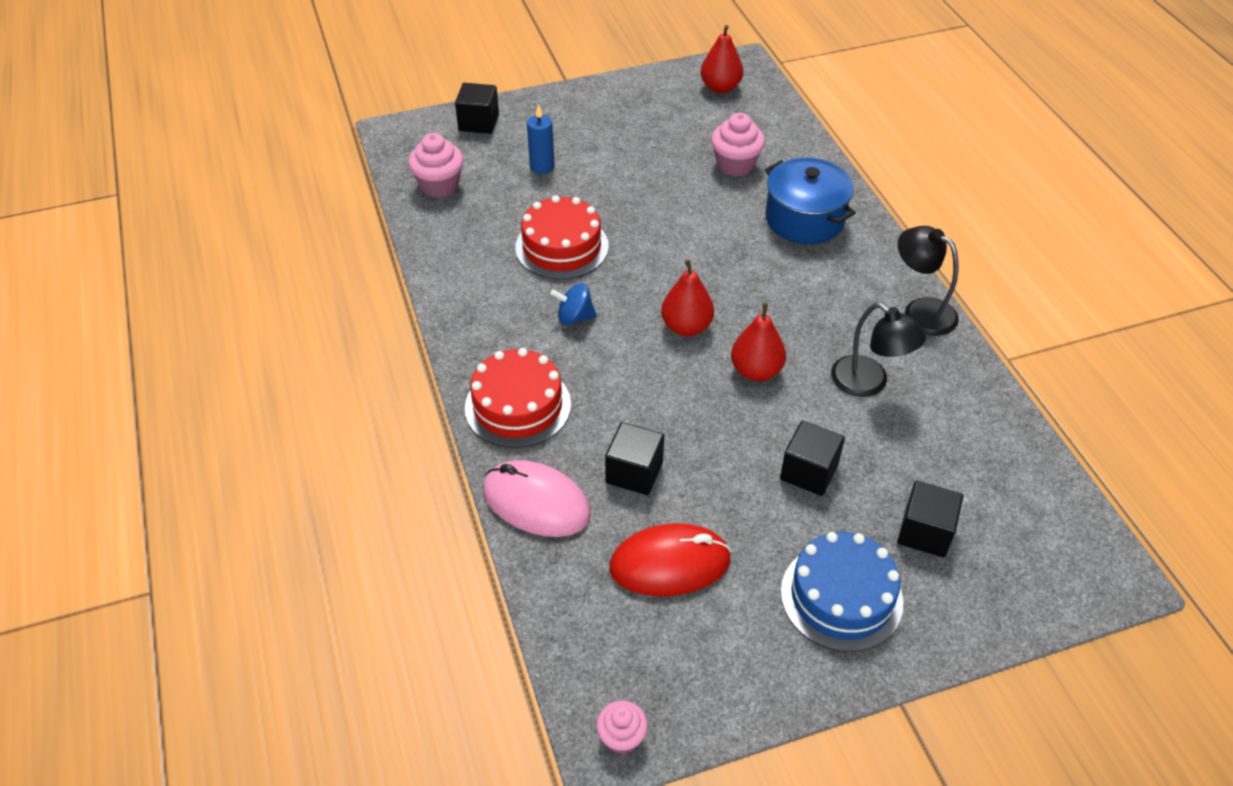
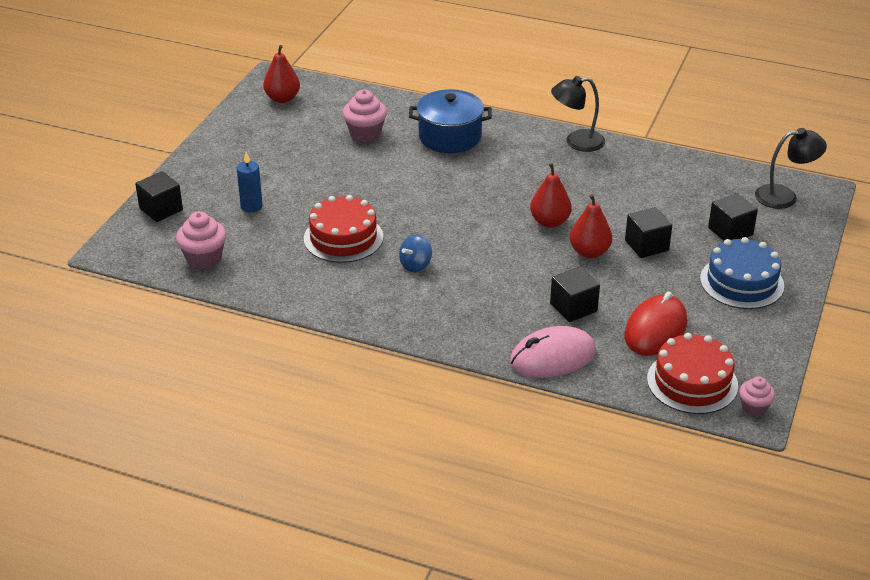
camera: 50 degrees left, 10 degrees down
(518, 406) = (464, 326): red cake -> red cake (692, 382)
(686, 327) = (481, 227): red pear -> red pear (589, 252)
(869, 383) = (607, 189): black lamp -> black lamp (784, 196)

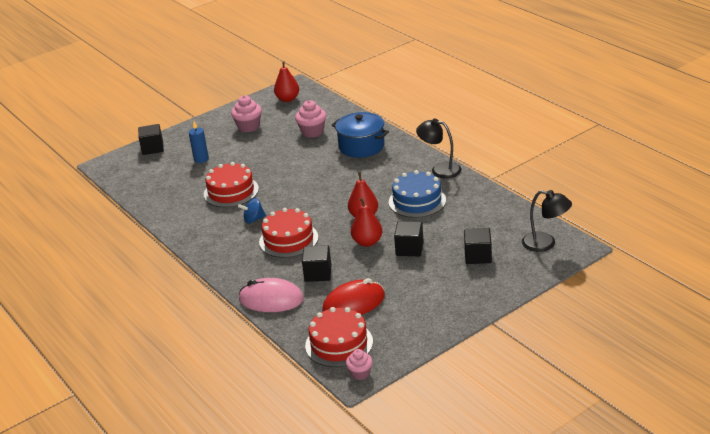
camera: 35 degrees right, 5 degrees down
(204, 258) = (144, 182): pink cupcake -> pink cupcake (248, 127)
(490, 277) = (288, 239): none -> red cake
(741, 282) = (446, 291): blue cake -> blue cake (417, 201)

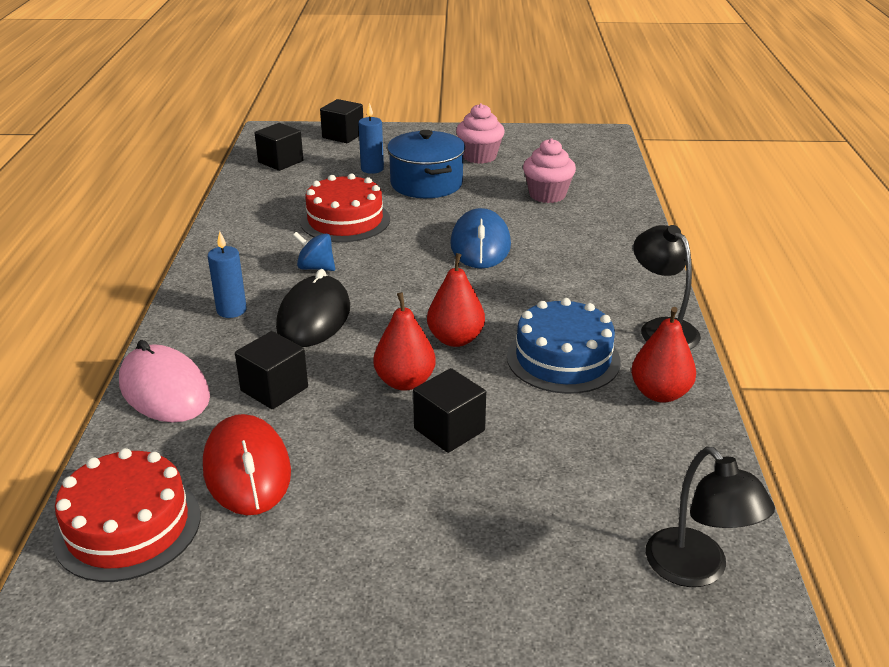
camera: 35 degrees right, 0 degrees up
(245, 256) = (231, 310): none -> blue candle
(287, 99) = (571, 145): red pear -> red pear (659, 393)
(288, 239) = (314, 317): red cake -> black mouse
(315, 171) = (480, 245): none -> blue mouse
(354, 303) = (247, 470): red mouse -> red mouse turned 60 degrees clockwise
(360, 373) = (70, 608): pink cupcake -> none
(361, 146) = (587, 241): blue pot -> blue pot (426, 184)
(478, 256) = (540, 513): black cube -> black cube (280, 161)

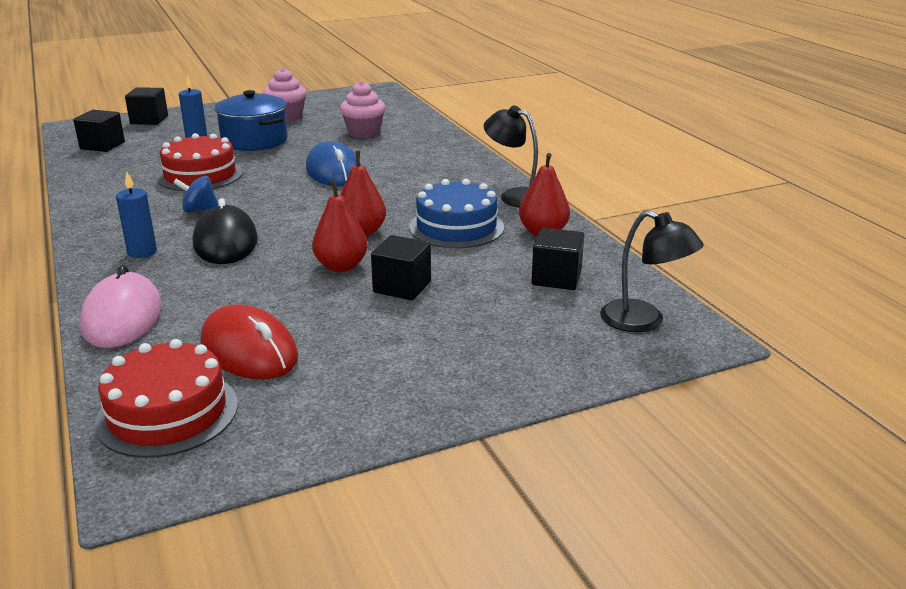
camera: 25 degrees left, 5 degrees down
(164, 390) = (122, 317): pink mouse -> pink mouse turned 60 degrees clockwise
(274, 389) = (229, 294): black cube -> black cube (556, 278)

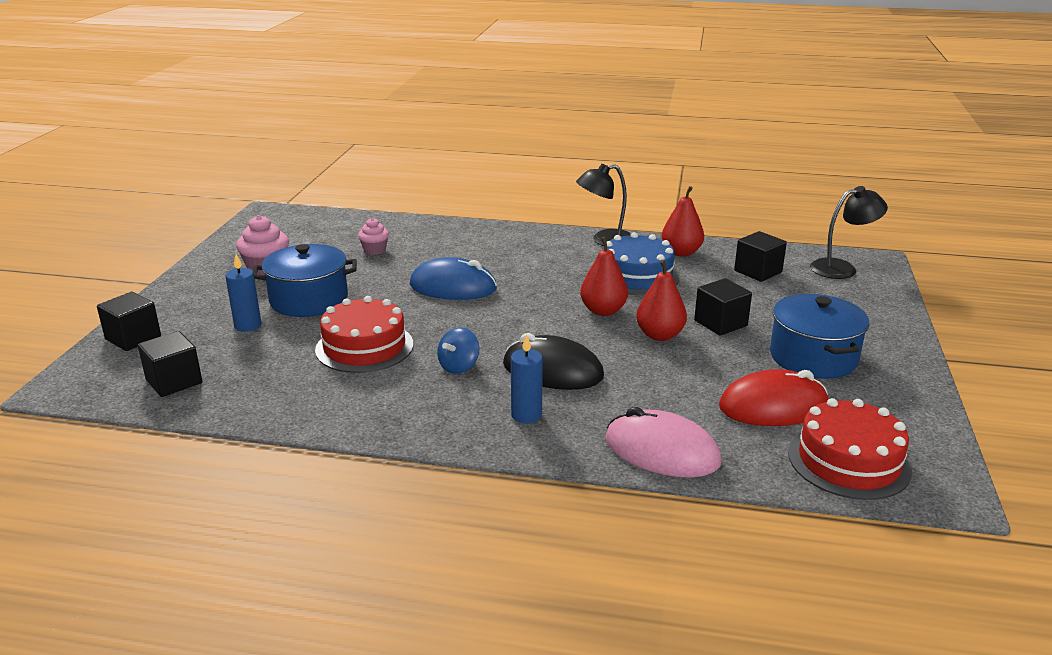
camera: 55 degrees left, 0 degrees up
(364, 132) = (375, 250): pink cupcake -> pink cupcake, size x0.63
(381, 350) = (813, 357): none -> blue pot

